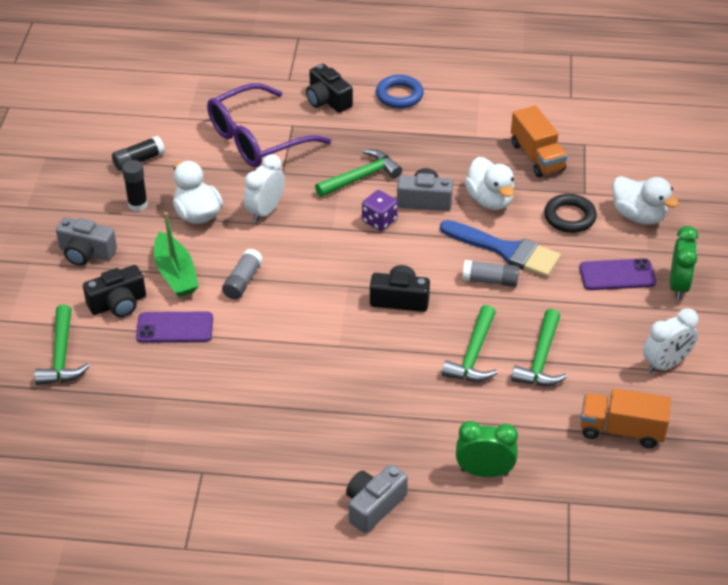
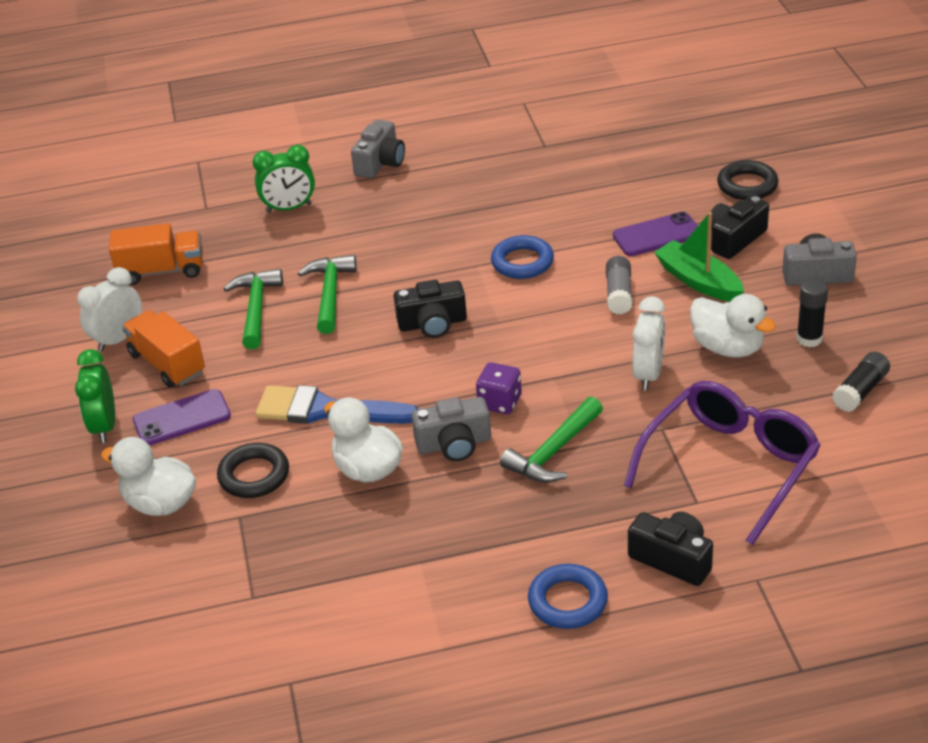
camera: 165 degrees right, 5 degrees down
(61, 356) = (747, 185): green hammer -> black ring
(299, 336) = (522, 262): none -> blue ring
(490, 280) = (335, 370): grey glue stick -> none
(537, 157) = (319, 554): orange truck -> orange truck (167, 364)

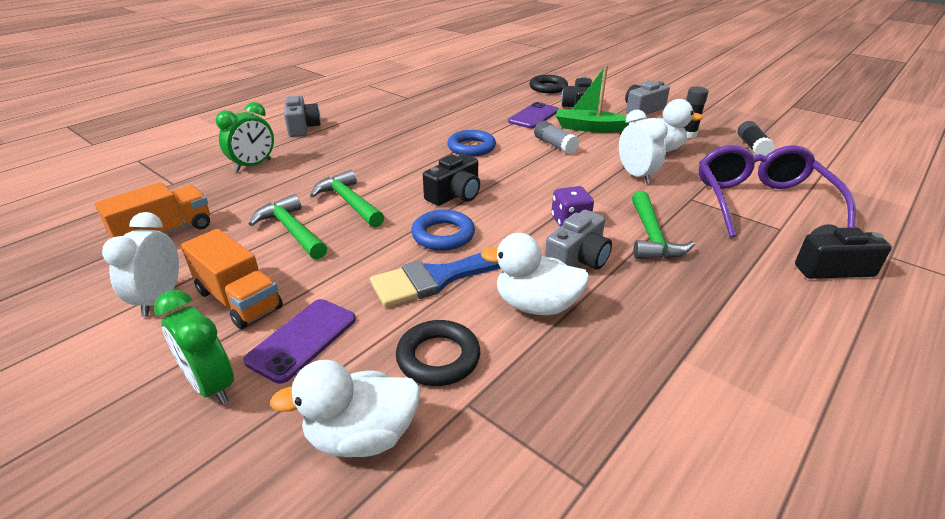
camera: 40 degrees left, 5 degrees down
(167, 364) = (239, 300): orange truck -> orange truck turned 150 degrees counterclockwise
(567, 601) = (827, 330): blue ring -> blue ring (443, 235)

